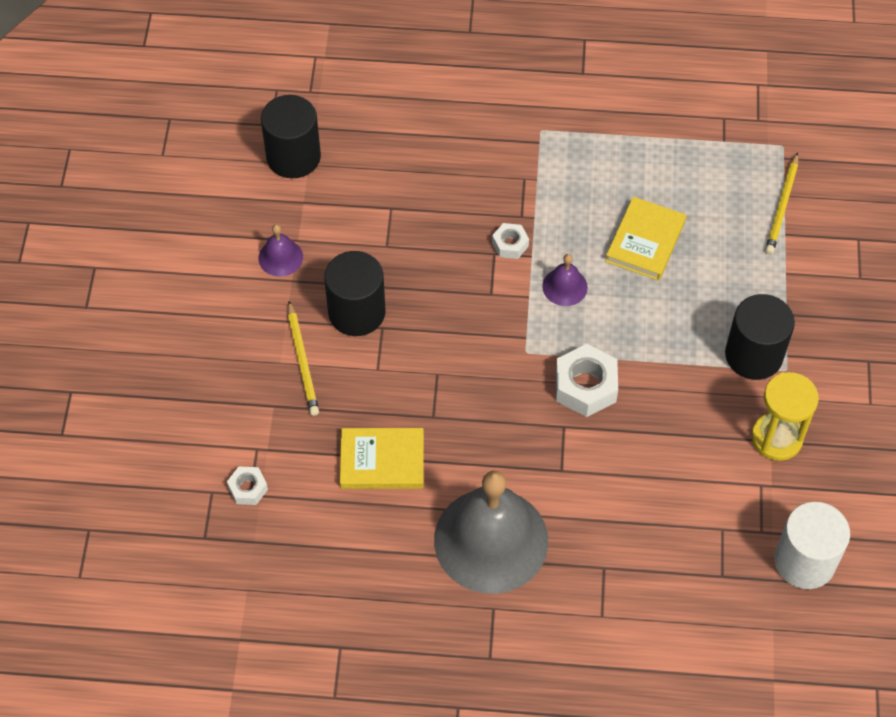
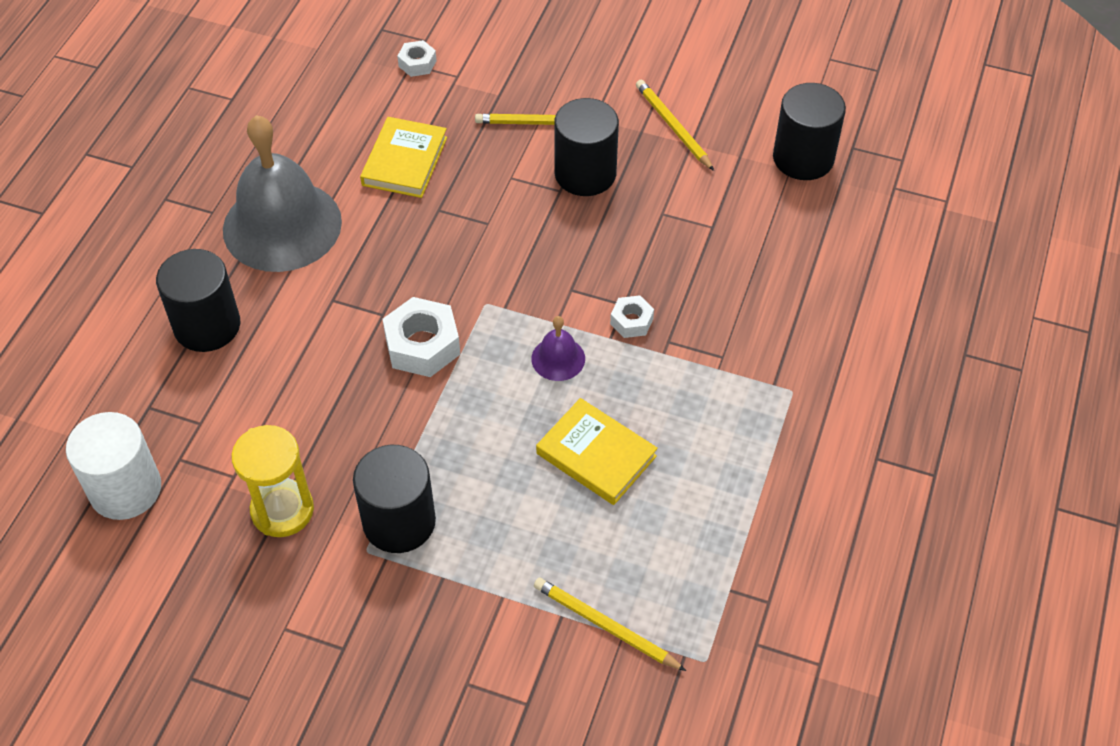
camera: 105 degrees right, 5 degrees down
(280, 257) = (673, 127): purple bell -> yellow pencil
(623, 561) = (207, 325): none -> black cylinder

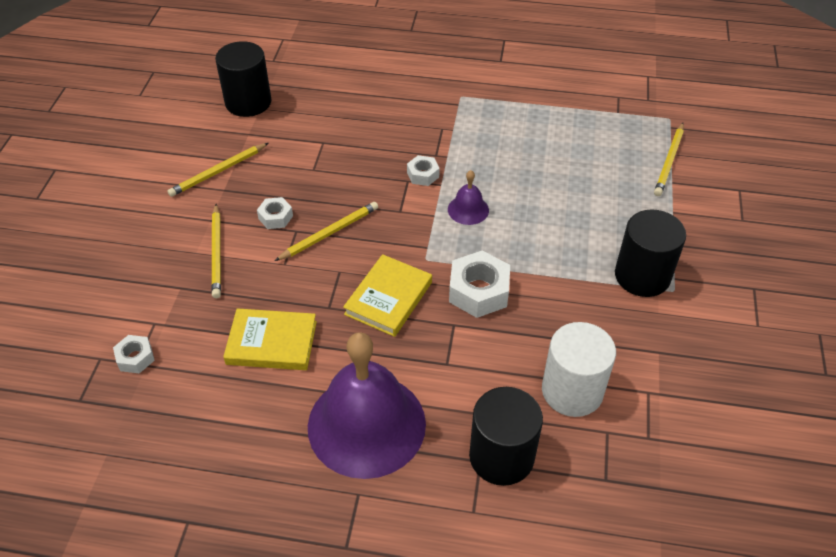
camera: 100 degrees left, 5 degrees down
(125, 489) = (695, 471): white cylinder -> white cylinder (572, 391)
(282, 225) = (366, 424): grey bell -> purple bell
(282, 510) = (664, 350): yellow hourglass -> none
(549, 219) = (329, 233): none -> yellow pencil
(585, 174) = (275, 217): black cylinder -> white nut
(596, 455) = (544, 180): yellow book -> yellow book (388, 298)

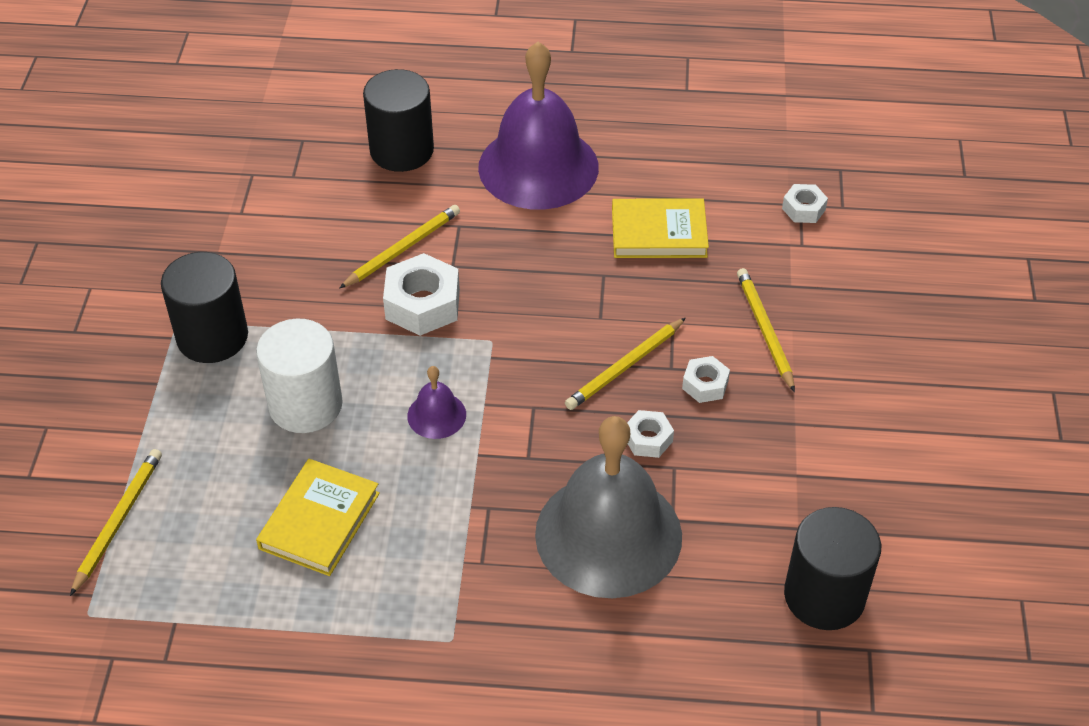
camera: 175 degrees right, 0 degrees up
(218, 172) = (815, 452): yellow pencil -> yellow pencil (402, 249)
(364, 137) = (608, 534): none -> grey bell
(388, 298) = (533, 289): yellow book -> yellow book (319, 521)
(423, 175) = (506, 468): white nut -> white nut (648, 439)
(572, 391) = (323, 208): white cylinder -> white cylinder (305, 405)

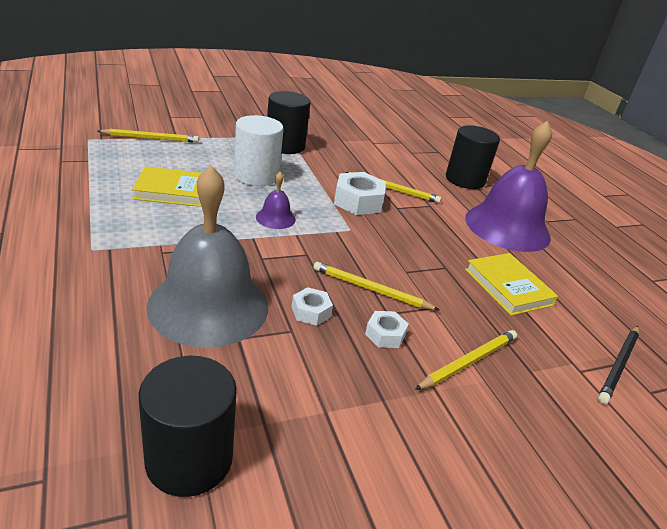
camera: 60 degrees right, 15 degrees down
(803, 209) = (619, 365): white nut -> black pencil

